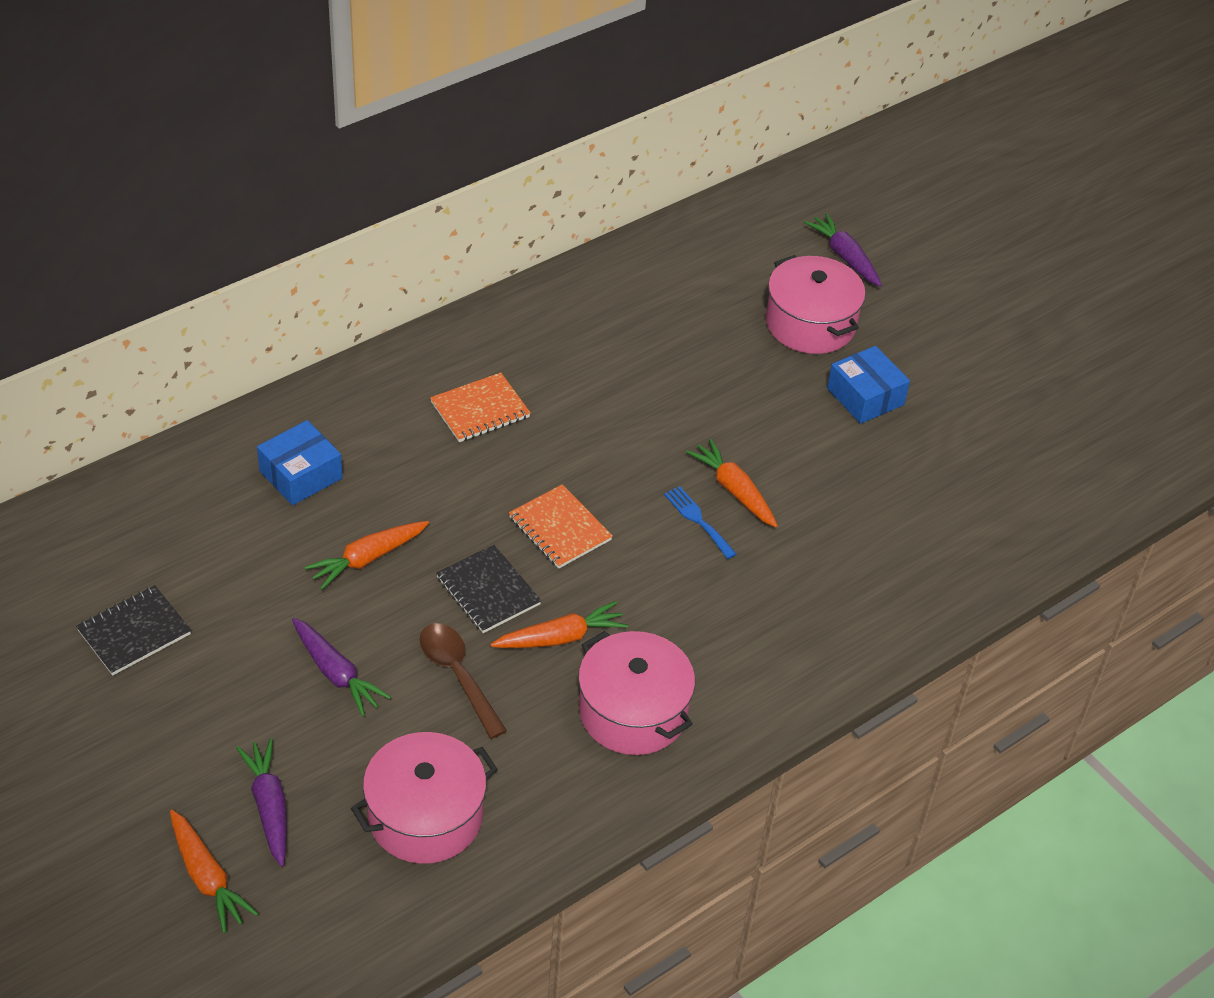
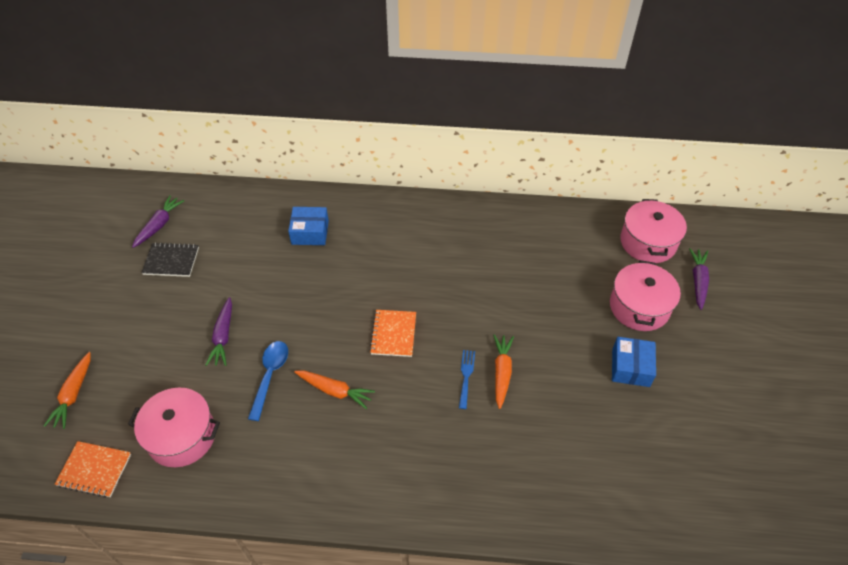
camera: 45 degrees right, 5 degrees up
(269, 807) = (130, 380): purple carrot -> purple carrot (159, 225)
(367, 559) = (294, 290): orange carrot -> none
(458, 676) = (270, 376): brown spoon -> blue spoon
(480, 410) = (419, 250): orange notebook -> orange notebook (94, 470)
(488, 591) = (328, 343): black notebook -> none
(633, 711) = (326, 456): pink pot -> pink pot (648, 242)

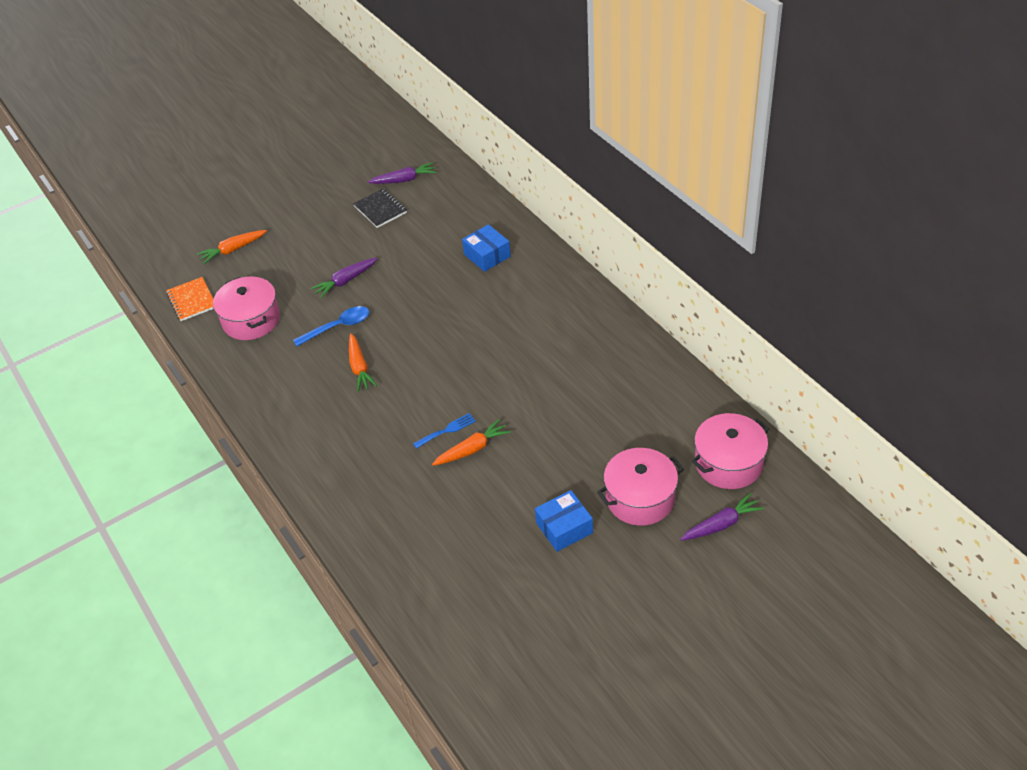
camera: 55 degrees right, 5 degrees down
(393, 334) = (442, 365): orange notebook -> none

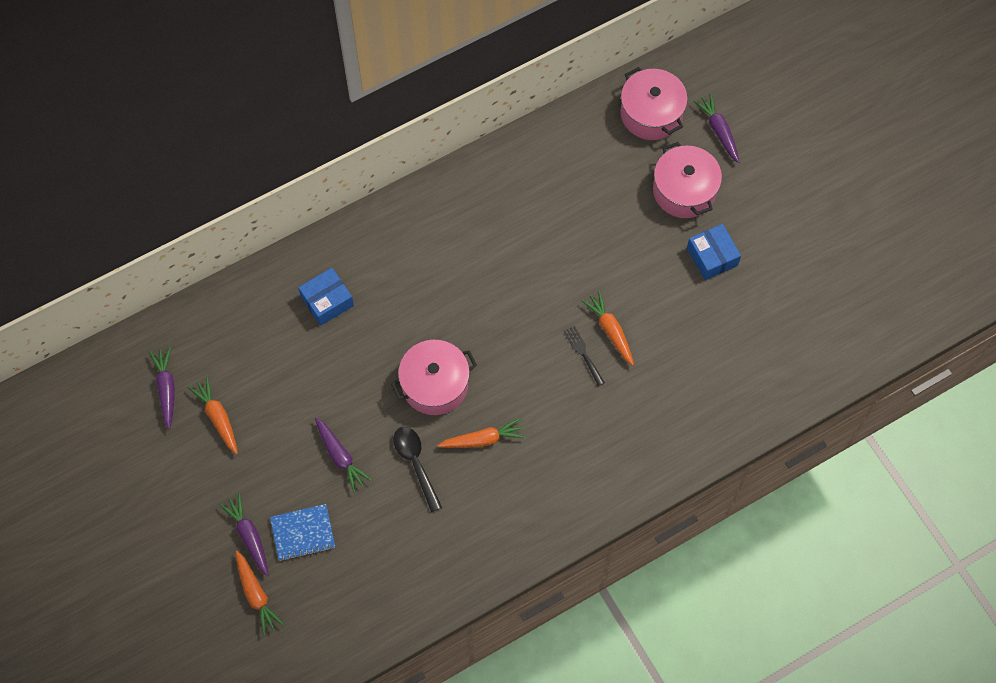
camera: 90 degrees left, 20 degrees up
(192, 300) = (340, 638): orange notebook -> none
(251, 320) = (387, 563): pink pot -> pink pot (435, 384)
(280, 240) = (249, 536): none -> purple carrot
(281, 268) = (303, 533): none -> blue notebook
(338, 327) = (416, 464): blue spoon -> black spoon
(380, 209) = (218, 418): black notebook -> orange carrot
(447, 430) = (583, 353): blue fork -> black fork

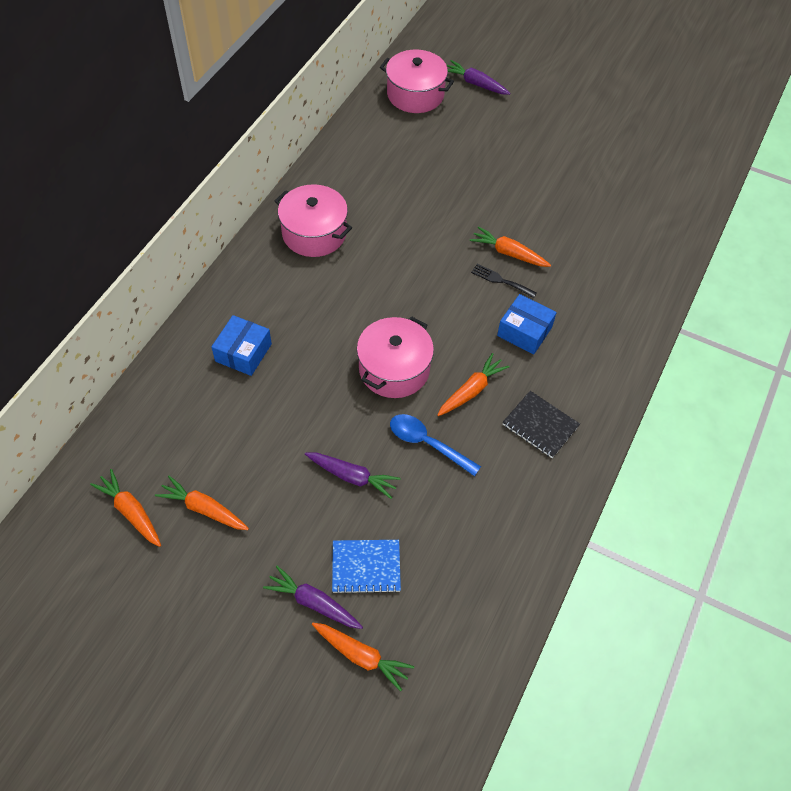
camera: 35 degrees left, 10 degrees down
(166, 389) = (131, 512): purple carrot -> orange carrot
(303, 533) = (366, 567): blue notebook -> blue notebook turned 45 degrees clockwise
(416, 464) = (427, 443): black spoon -> blue spoon
(515, 501) = (540, 425): none -> black notebook
(684, 191) = (483, 132): pink pot -> pink pot (314, 233)
(712, 257) = (542, 165): blue box -> blue box (524, 331)

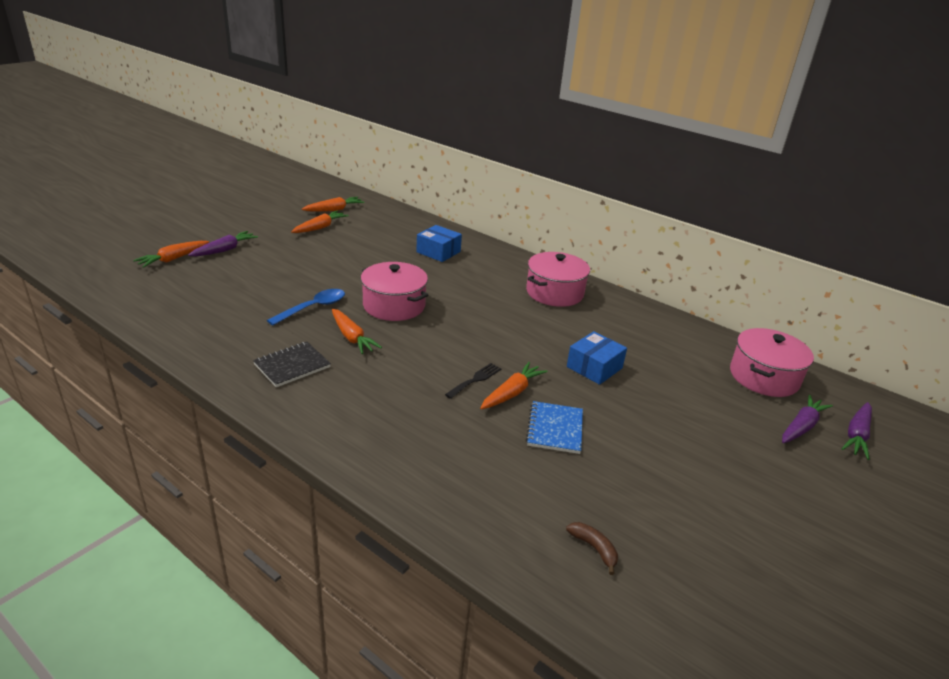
camera: 100 degrees right, 25 degrees down
(352, 476) = (307, 275): purple carrot -> purple carrot (857, 435)
(366, 567) = (232, 269): blue notebook -> blue notebook (555, 429)
(524, 331) = (404, 380): blue box -> blue box (594, 367)
(653, 199) = (594, 548): none -> brown banana

